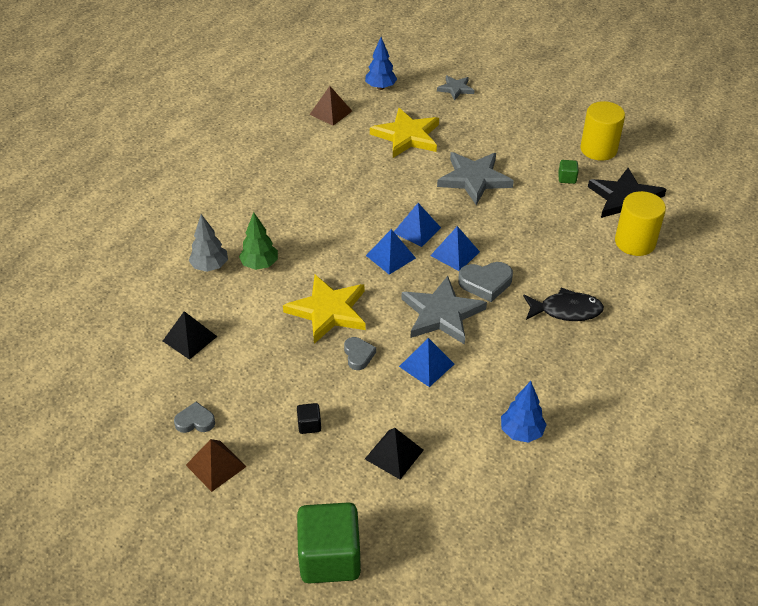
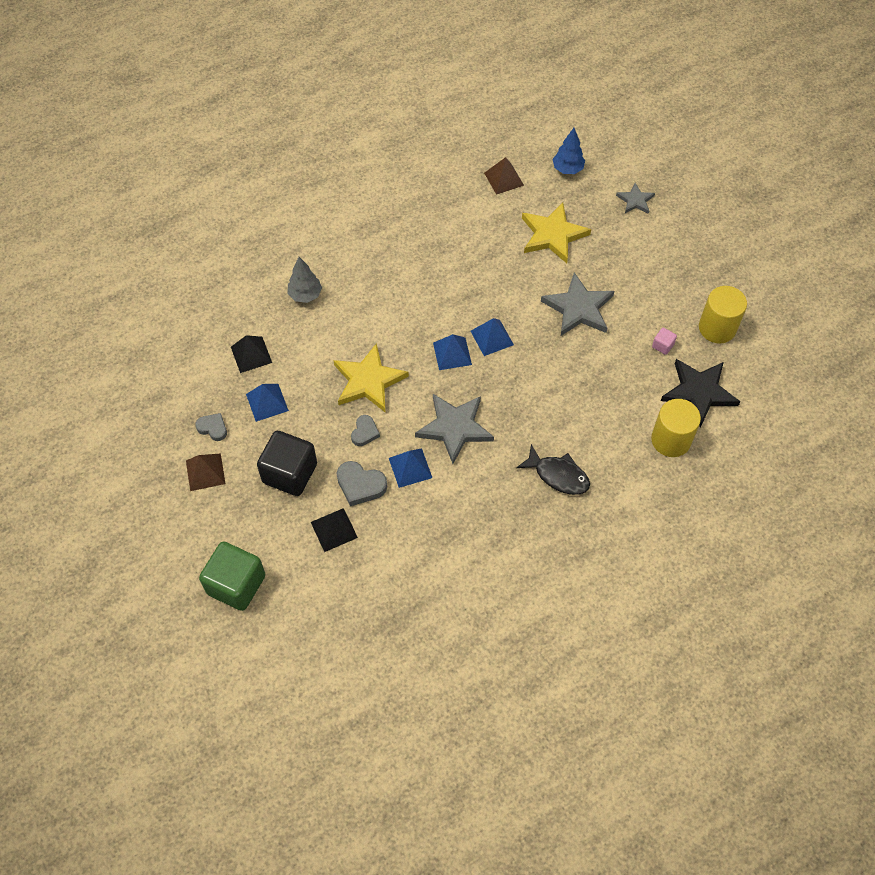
camera: 30 degrees right, 15 degrees up
(259, 265) = (344, 311): green tree -> none
(309, 425) = (290, 473): black cube -> black cube, size x2.37
(455, 253) = (507, 376): blue pyramid -> blue pyramid (267, 402)
(485, 283) = (511, 417): grey heart -> grey heart (360, 485)
(521, 432) = (440, 562): blue tree -> none
(567, 178) = (662, 346): green cube -> pink cube

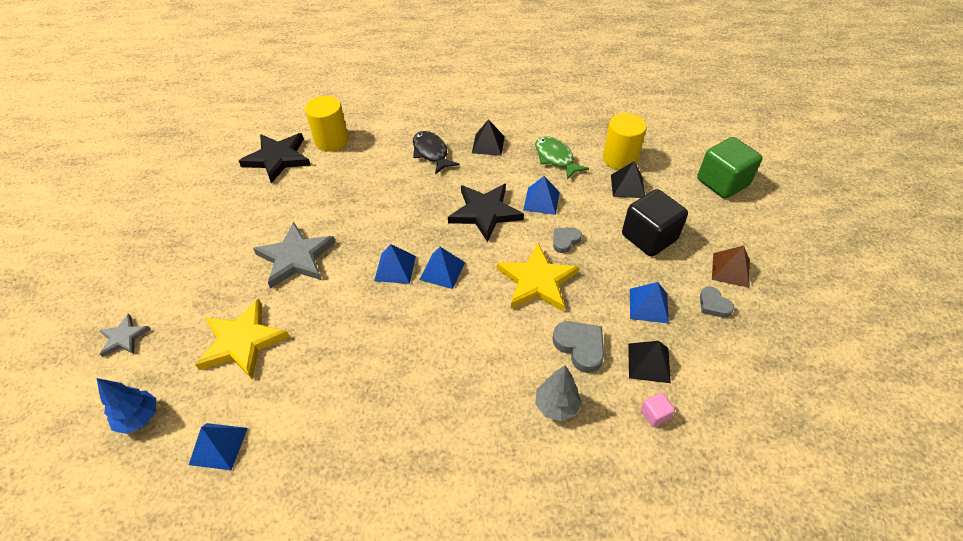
camera: 150 degrees left, 10 degrees down
(360, 485) = (590, 205): grey heart -> grey heart (580, 347)
(426, 533) = (555, 158): none -> green fish
(455, 428) = (485, 212): grey star -> black star
(503, 179) = (218, 446): brown pyramid -> blue pyramid
(508, 517) = (488, 144): none -> black pyramid
(662, 346) = (264, 198): pink cube -> pink cube (654, 414)
(717, 328) = (209, 192): yellow cylinder -> yellow cylinder (620, 159)

